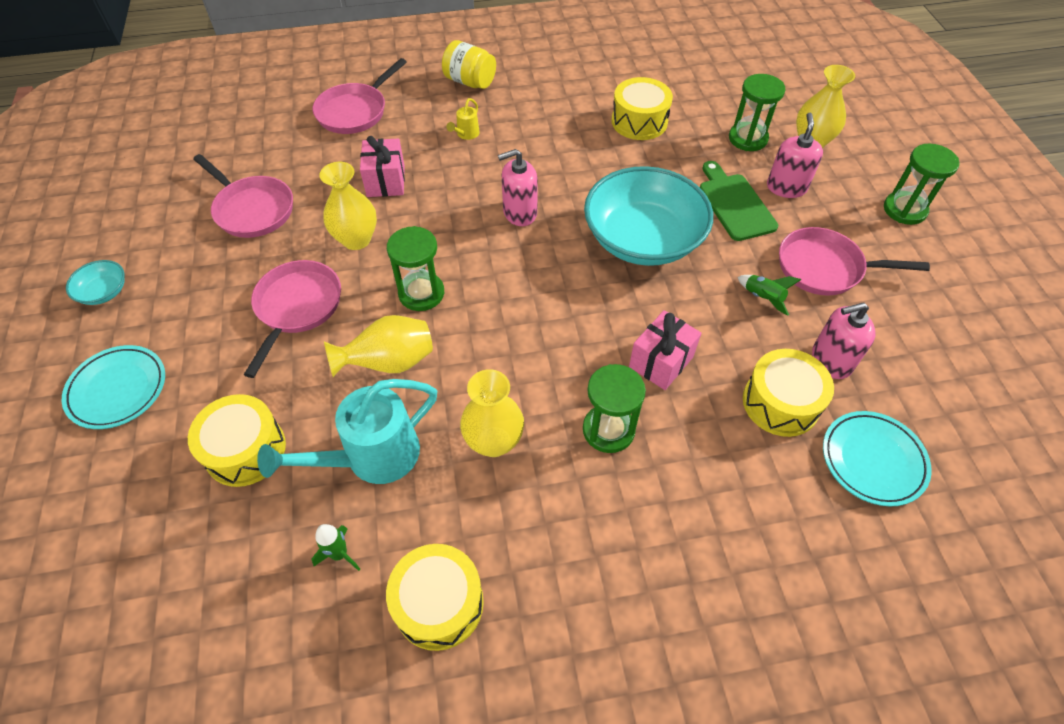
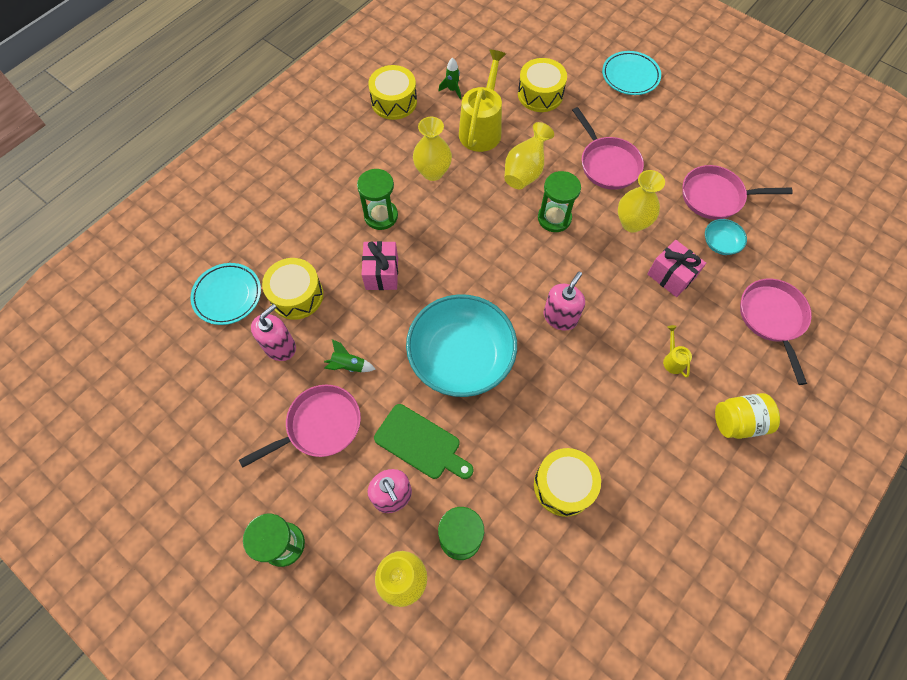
camera: 140 degrees right, 10 degrees up
(104, 292) = (710, 103): turquoise bowl -> turquoise bowl (720, 243)
(372, 457) = (482, 128): turquoise watering can -> yellow watering can

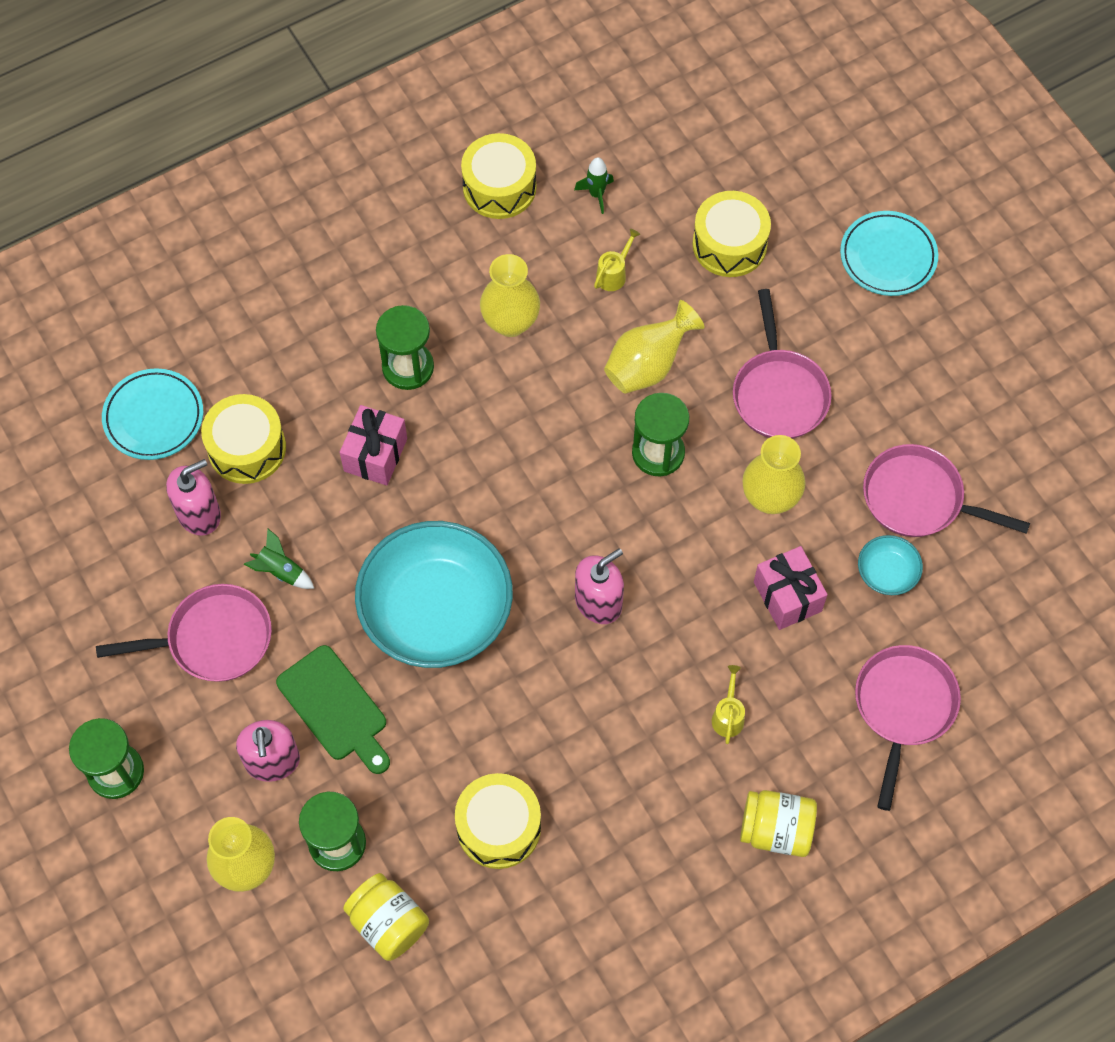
camera: 20 degrees right, 0 degrees up
(482, 128) = (614, 274): yellow watering can -> yellow watering can, size x0.43
(519, 582) = (388, 923): none -> yellow jar

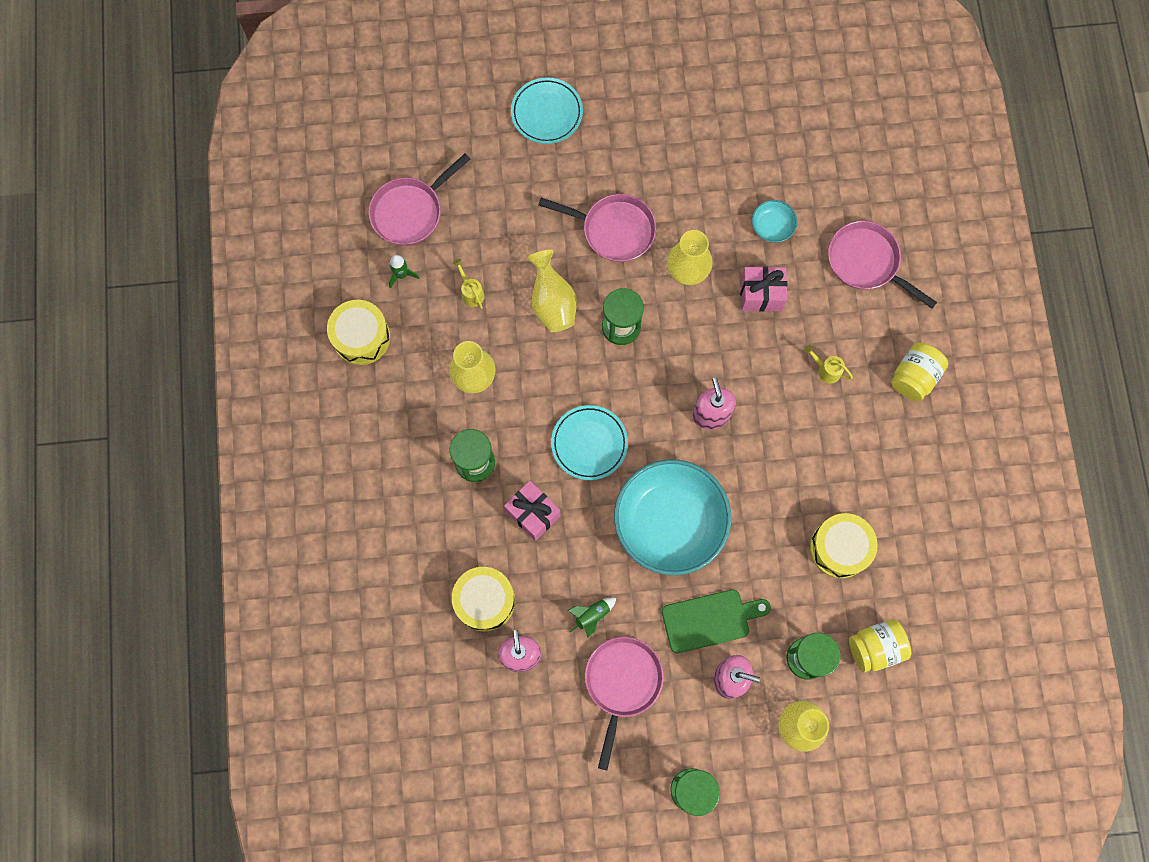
camera: 65 degrees left, 10 degrees up
(154, 417) = (427, 658): turquoise plate -> turquoise plate (589, 443)
(729, 244) = (486, 207): yellow drum -> none
(919, 499) = (730, 182): pink pan -> pink pan (410, 211)

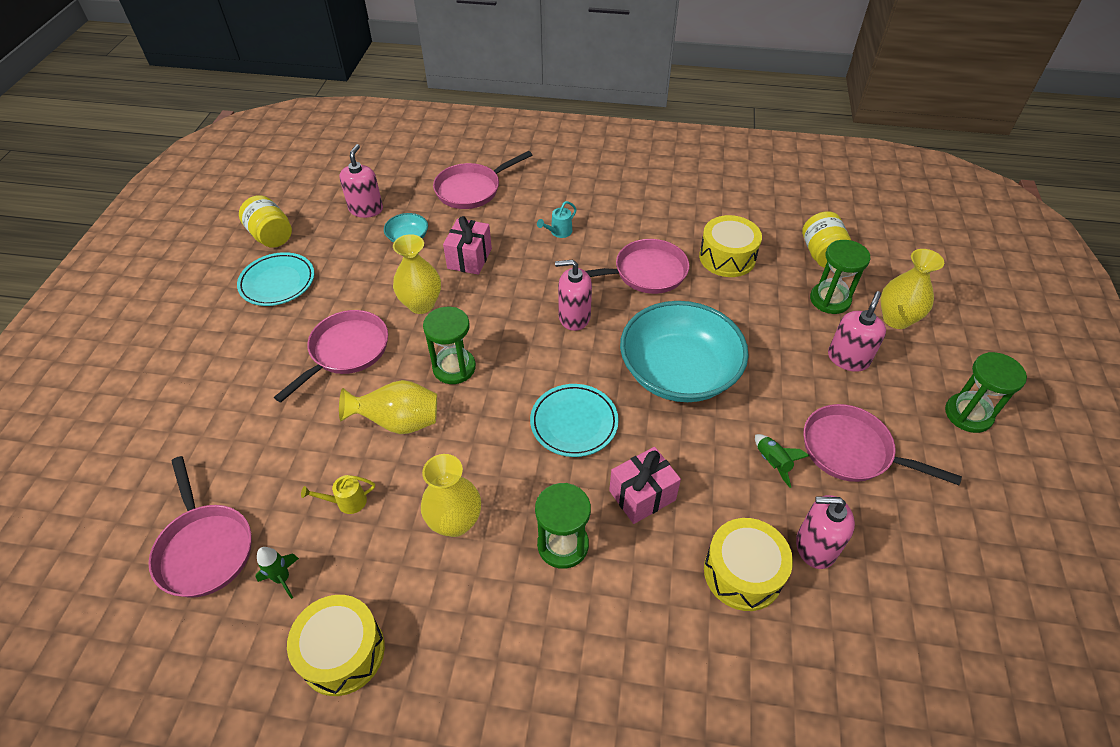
camera: 75 degrees left, 25 degrees down
(546, 113) = (179, 381): turquoise plate -> turquoise plate (277, 282)
(710, 620) = (786, 361): green cutting board -> none
(791, 469) = (645, 273): none -> pink pan
(802, 170) = (366, 209): none -> pink soap dispenser
(826, 370) = (558, 232): yellow watering can -> turquoise watering can
(913, 377) = (584, 184): yellow jar -> yellow jar (271, 236)

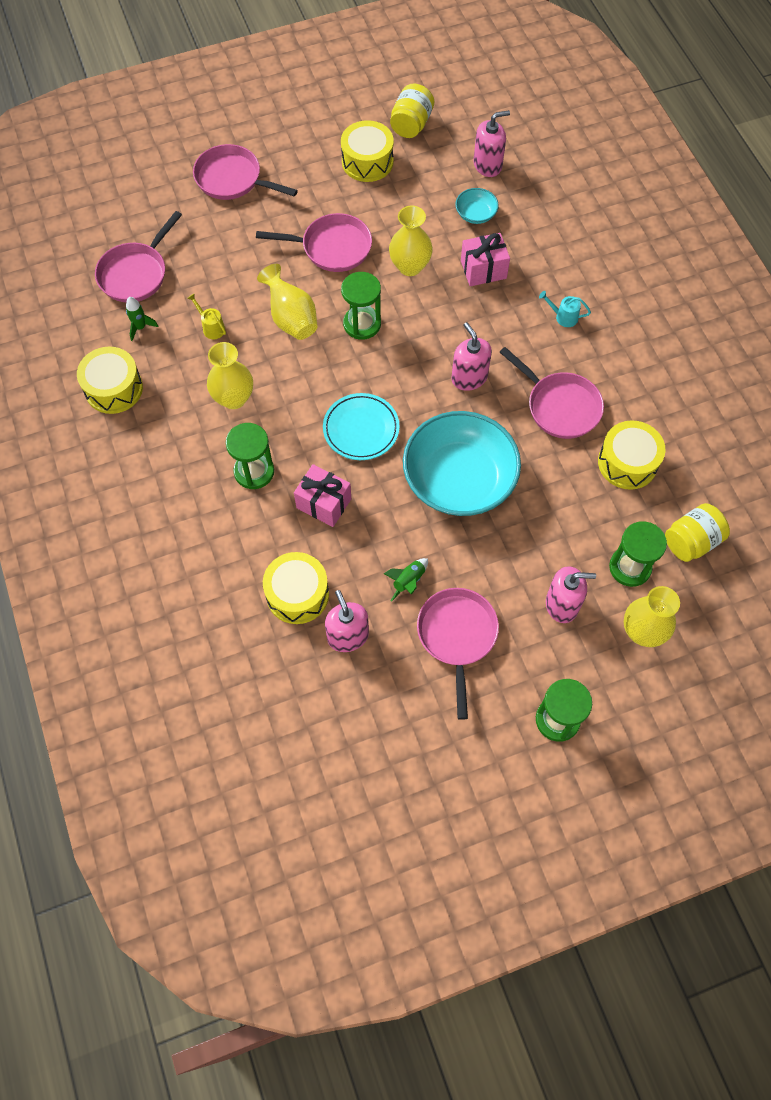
camera: 60 degrees right, 15 degrees up
(277, 282) = (367, 161): turquoise plate -> yellow drum
(472, 189) = (570, 223): pink pan -> pink pan (232, 179)

